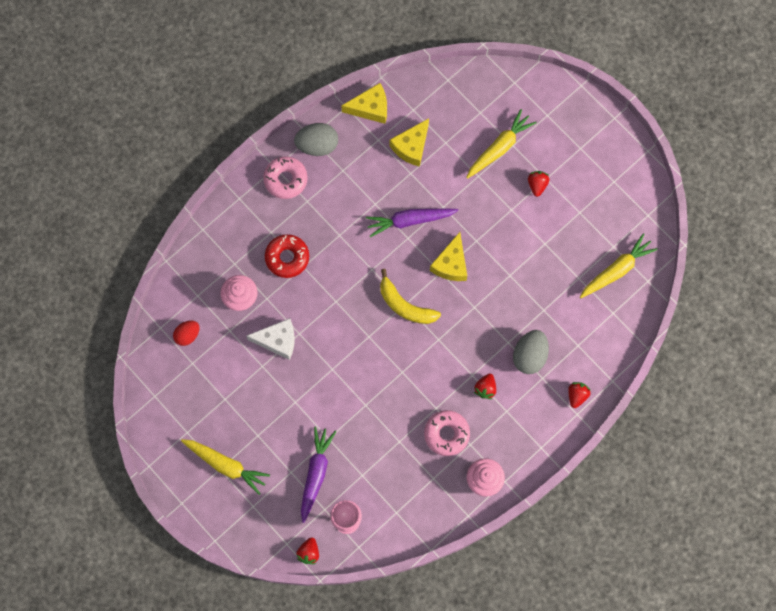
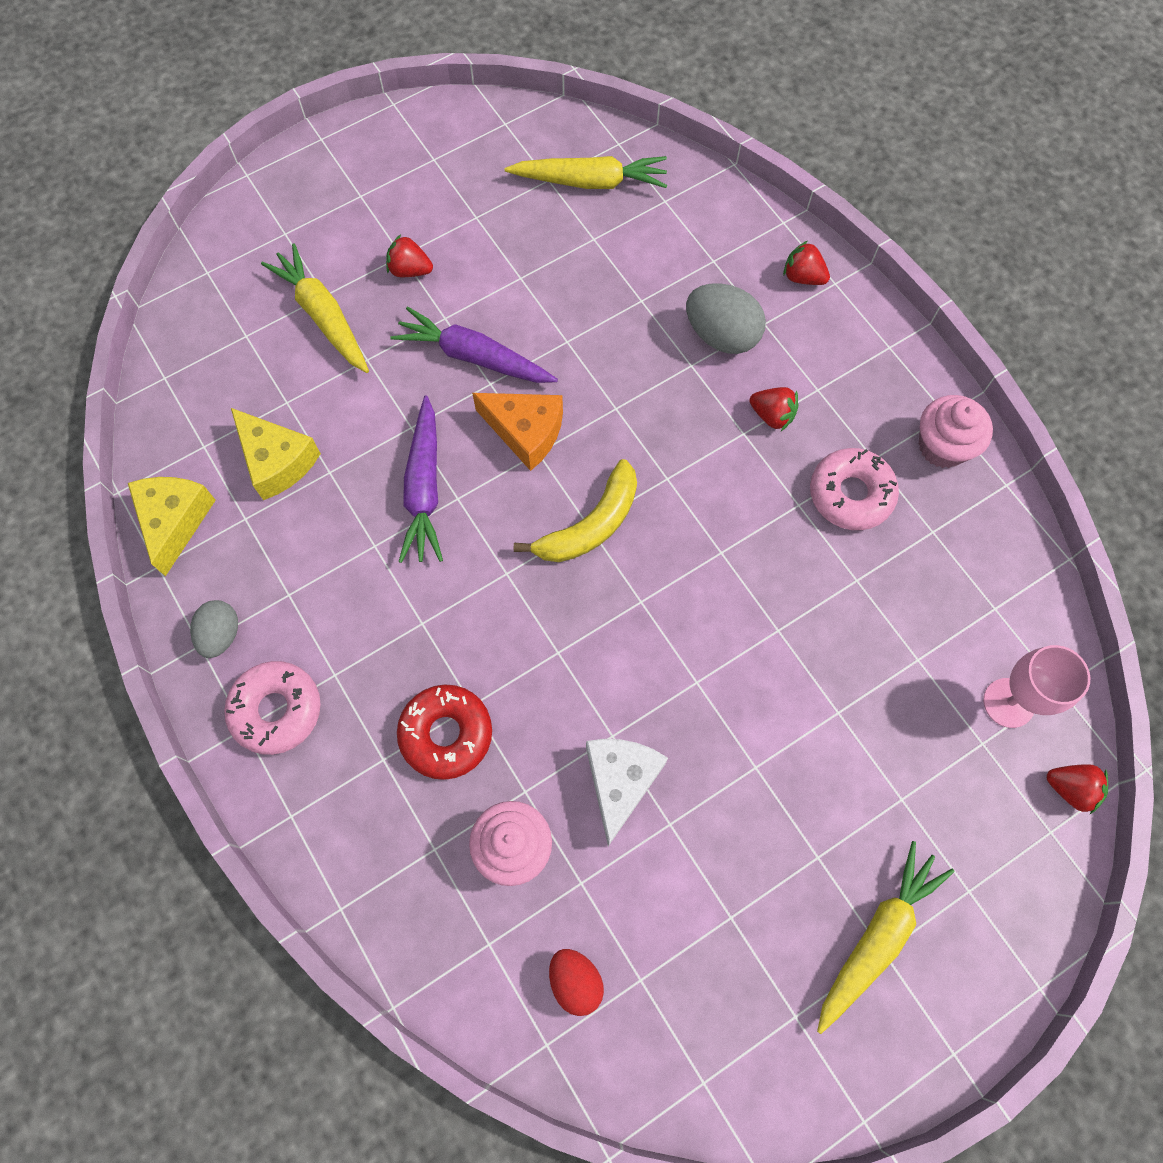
camera: 80 degrees left, 5 degrees down
(316, 473) = (908, 748): purple carrot -> purple carrot (473, 357)
(317, 145) = (221, 634): grey egg -> grey egg, size x0.64
(451, 264) = (525, 432): yellow cheese -> orange cheese
(617, 270) = (590, 182): yellow carrot -> yellow carrot turned 120 degrees clockwise

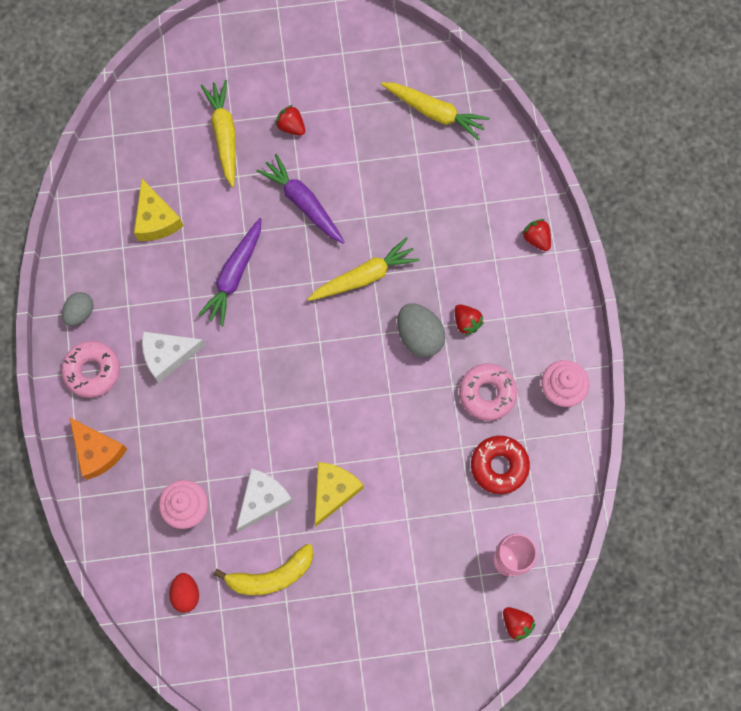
camera: 25 degrees right, 5 degrees up
(175, 521) = (82, 231): yellow cheese -> yellow cheese (333, 491)
(381, 638) = (168, 356): none -> white cheese
(446, 734) = (179, 428): red donut -> red donut (499, 466)
(525, 432) = (311, 266): orange cheese -> orange cheese (97, 451)
(591, 525) = (321, 342): yellow banana -> yellow banana (271, 576)
(721, 335) = (463, 256): grey egg -> grey egg (419, 336)
(877, 936) = (360, 649): yellow carrot -> yellow carrot (364, 276)

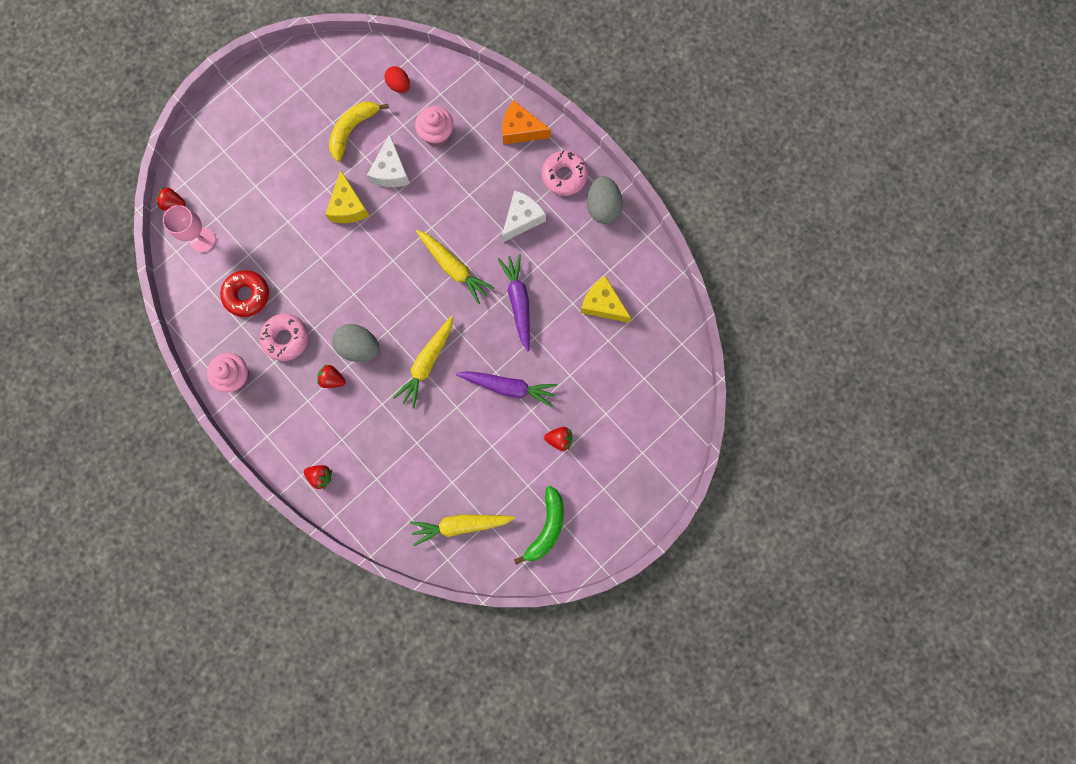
camera: 145 degrees right, 5 degrees up
(80, 312) = (603, 207): grey egg -> grey egg, size x1.55
(224, 135) = (603, 399): yellow carrot -> yellow carrot (454, 268)
(359, 61) = (546, 527): none -> green banana

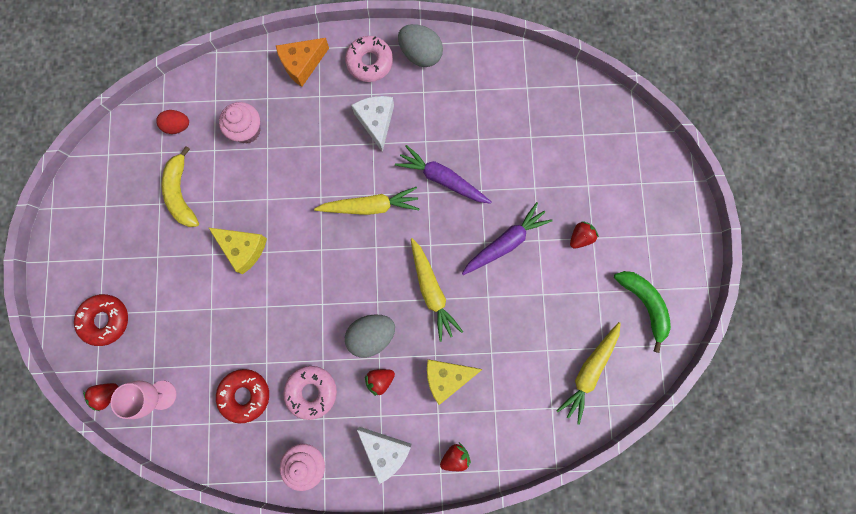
camera: 50 degrees left, 0 degrees up
(222, 158) = (105, 320): none -> red donut
(391, 171) = (244, 190): white cheese -> white cheese (385, 451)
(602, 304) = (498, 117): yellow cheese -> yellow cheese (447, 377)

